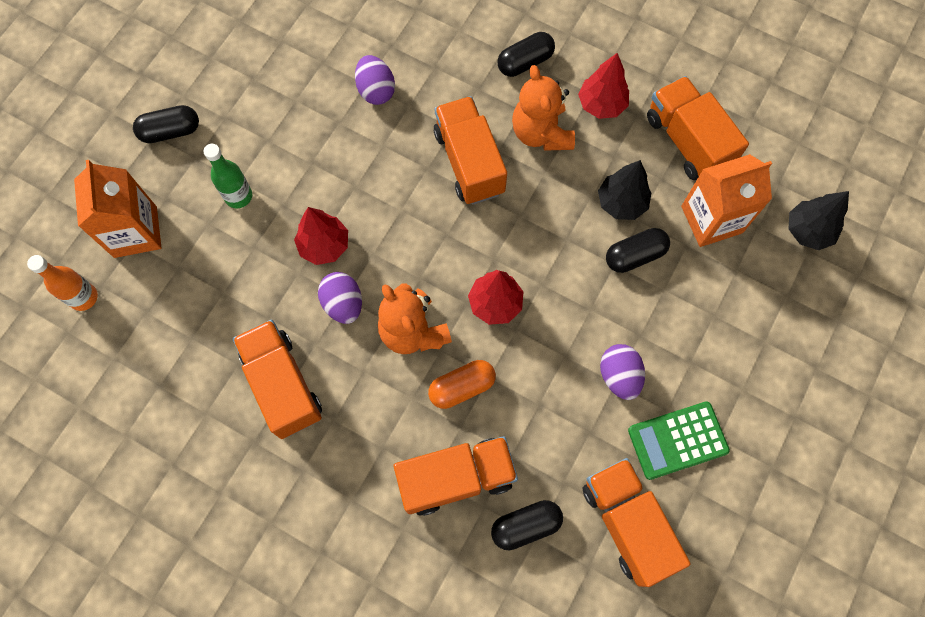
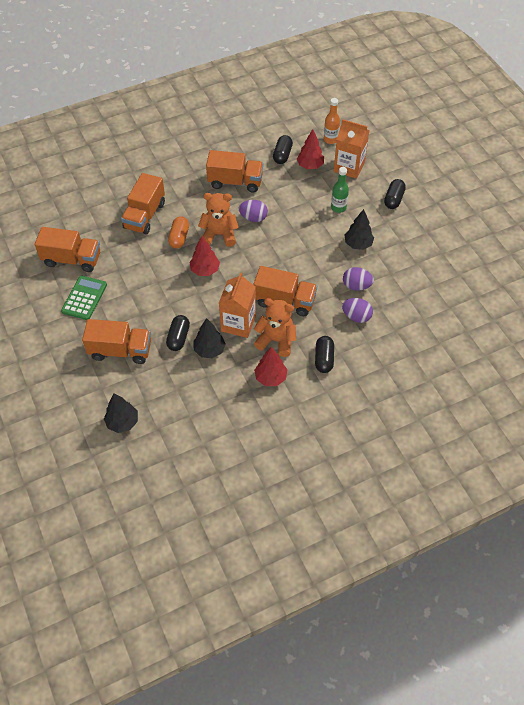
camera: 125 degrees right, 15 degrees down
(296, 130) = (358, 244): none -> black tree
(324, 245) = (287, 225): red tree -> red tree (310, 166)
(526, 526) = (105, 227): black capsule -> black capsule (282, 155)
(619, 376) = (131, 295): purple egg -> purple egg (356, 316)
(687, 141) = (217, 403): orange truck -> orange truck (120, 350)
(711, 219) = (167, 383): orange carton -> orange carton (238, 323)

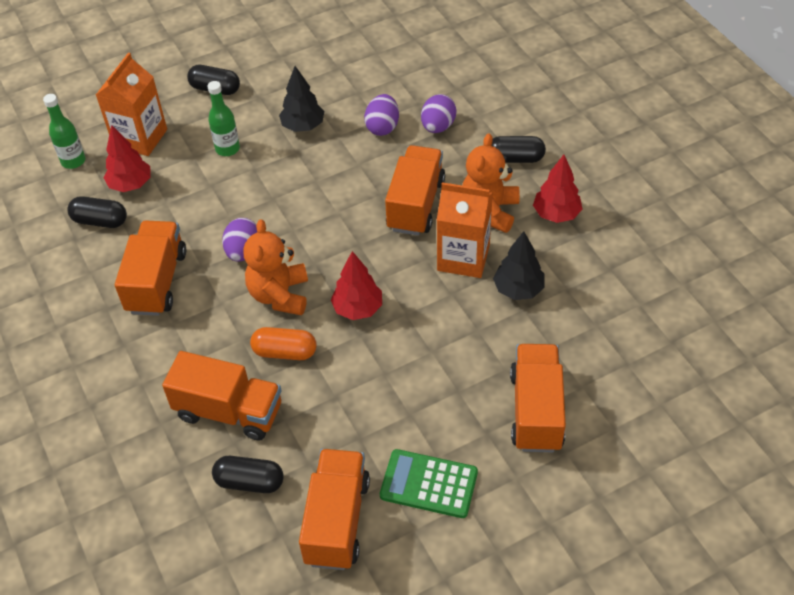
camera: 90 degrees left, 5 degrees down
(122, 422) = (671, 389): black tree -> none
(178, 338) = (499, 332): black capsule -> black capsule (249, 482)
(330, 139) = (73, 161): orange bottle -> green bottle

